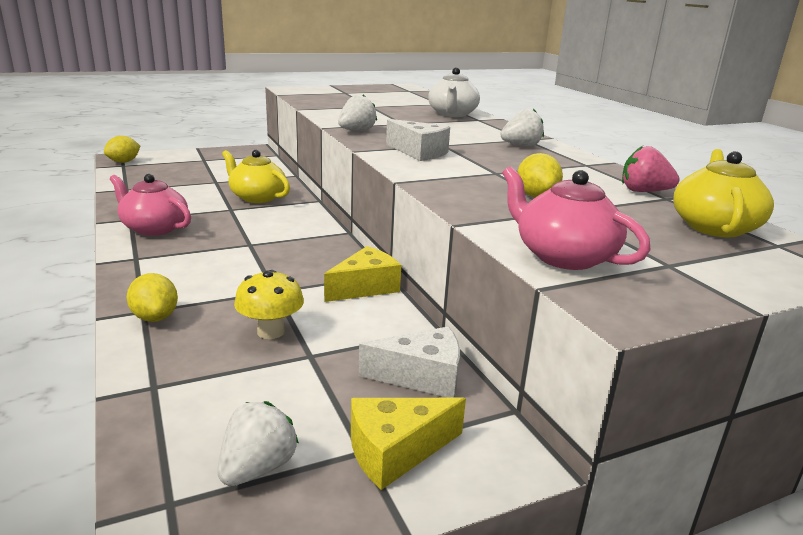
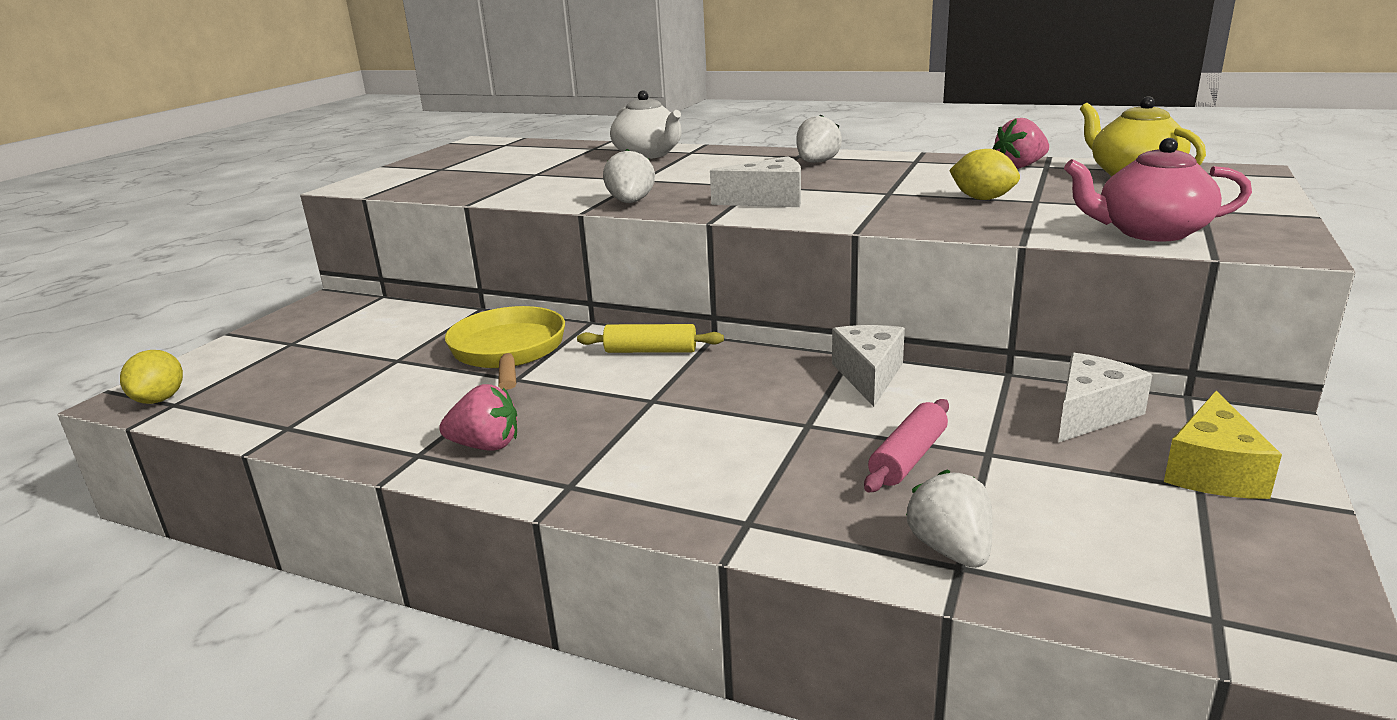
camera: 40 degrees left, 0 degrees up
(154, 228) = (486, 446): pink teapot -> pink strawberry
(155, 317) = (778, 518): yellow lemon -> none
(257, 197) = (508, 351): yellow teapot -> yellow pan
(257, 468) = (1188, 549): white strawberry -> white strawberry (951, 550)
(271, 331) = (908, 457): yellow mushroom -> pink rolling pin
(306, 224) = (650, 351): none -> yellow rolling pin
(365, 287) = (869, 375): yellow cheese -> white cheese

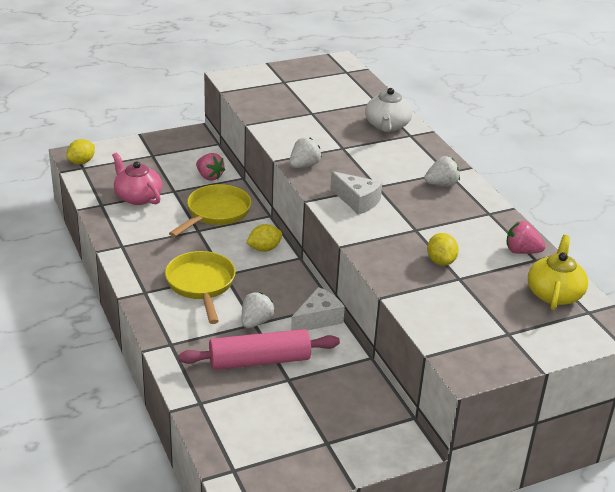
camera: 40 degrees right, 10 degrees up
(486, 446) = (145, 257): pink strawberry -> pink strawberry (209, 176)
(642, 428) = (201, 285): none -> yellow pan
(650, 351) = (264, 249): yellow rolling pin -> yellow lemon
(908, 457) = (259, 360): pink rolling pin -> pink rolling pin, size x1.73
(951, 550) = (207, 397): white strawberry -> white strawberry (256, 322)
(1091, 413) = (359, 394): white cheese -> none
(1149, 232) = (445, 327): pink teapot -> pink teapot (137, 197)
(1212, 470) = (345, 443): yellow cheese -> none

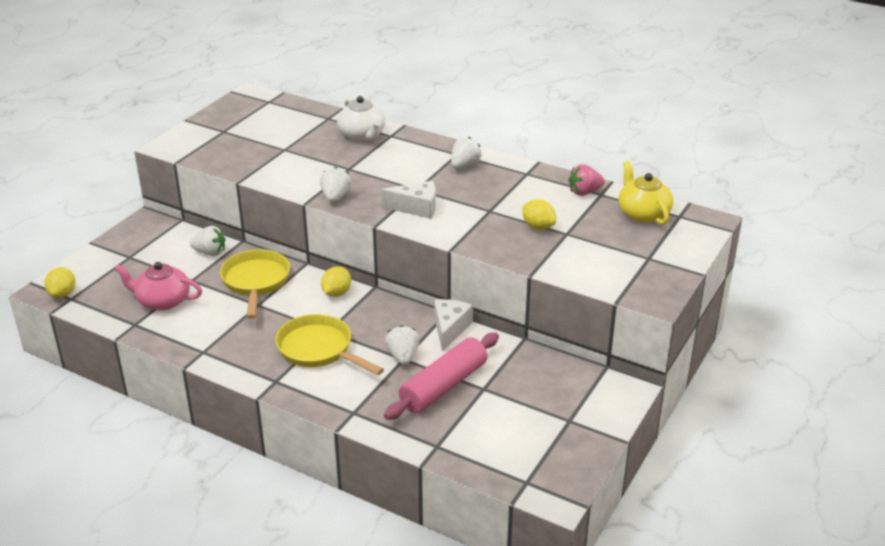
camera: 35 degrees left, 0 degrees up
(209, 176) = (210, 253): pink strawberry -> white strawberry

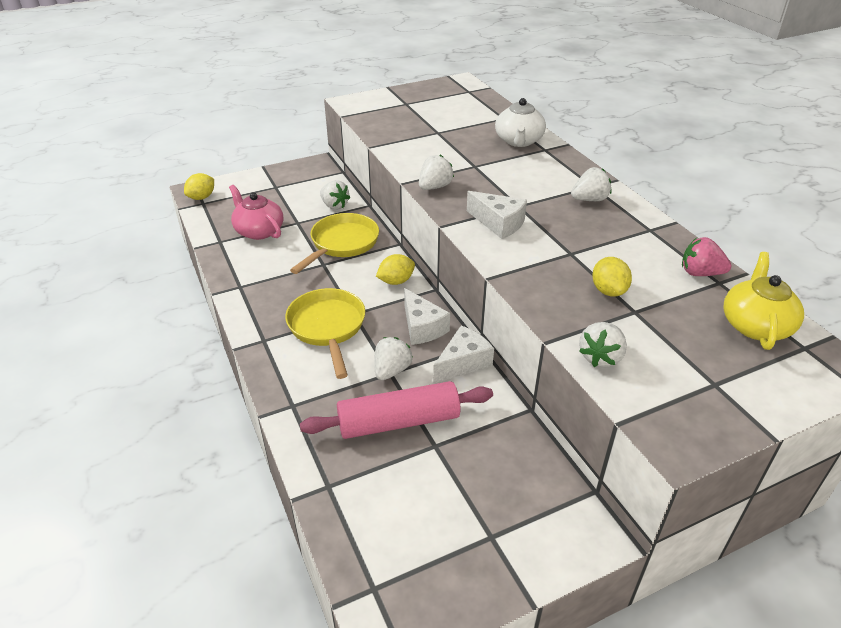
camera: 35 degrees right, 5 degrees up
(394, 318) = (422, 327): none -> white cheese
(572, 270) = (600, 357): none -> white strawberry

